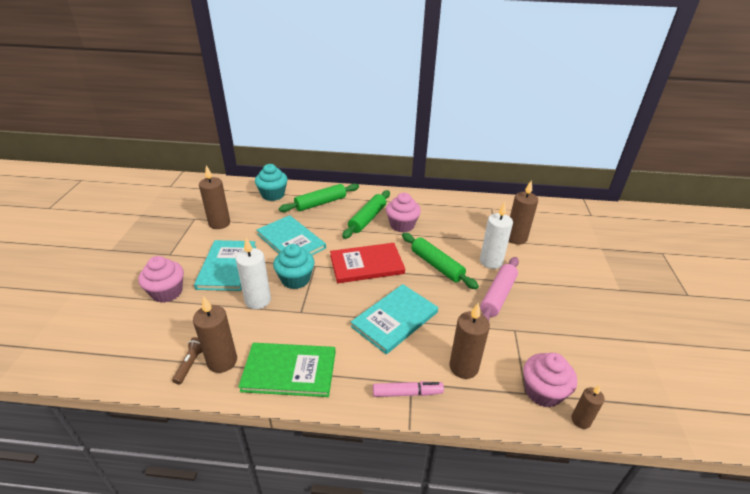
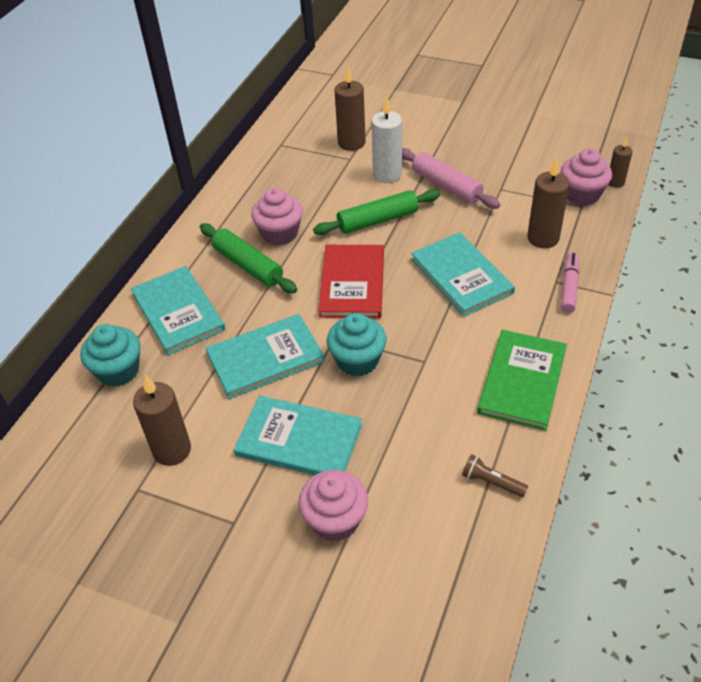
camera: 70 degrees left, 10 degrees up
(222, 361) = (493, 448): brown candle -> none
(258, 300) = (389, 405): white candle -> none
(320, 203) = (178, 312): green rolling pin -> turquoise book

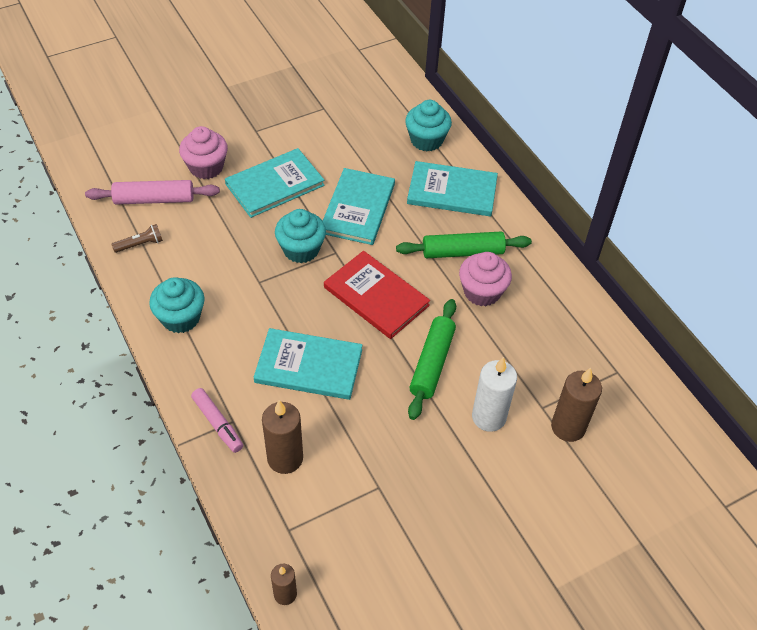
camera: 125 degrees right, 5 degrees up
(172, 450) = (334, 132): brown candle -> none
(446, 186) = (426, 448): pink rolling pin -> pink rolling pin (154, 199)
(522, 381) = (181, 318): green book -> turquoise cupcake
(581, 194) = (301, 546): pink cupcake -> none

